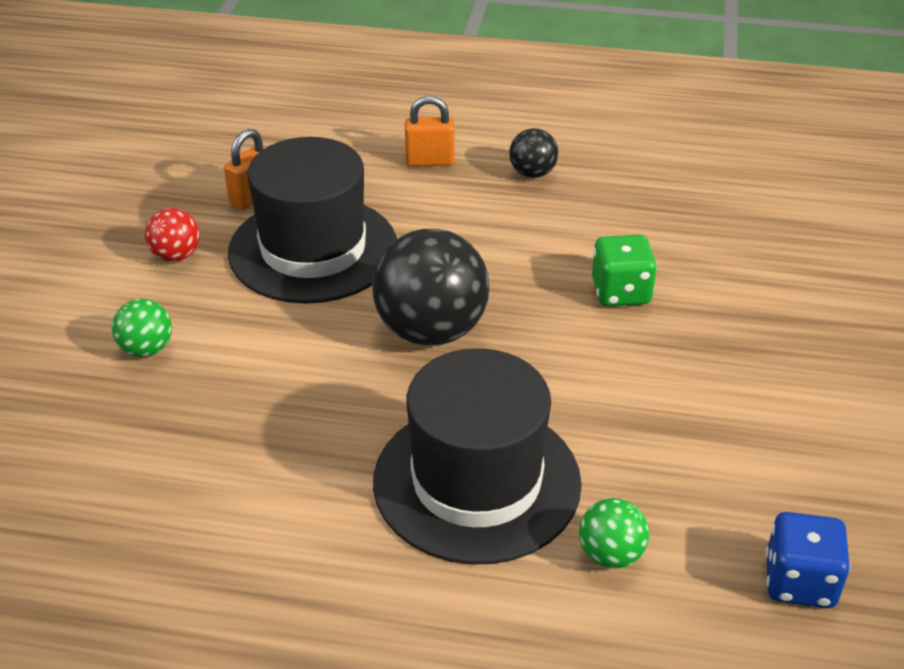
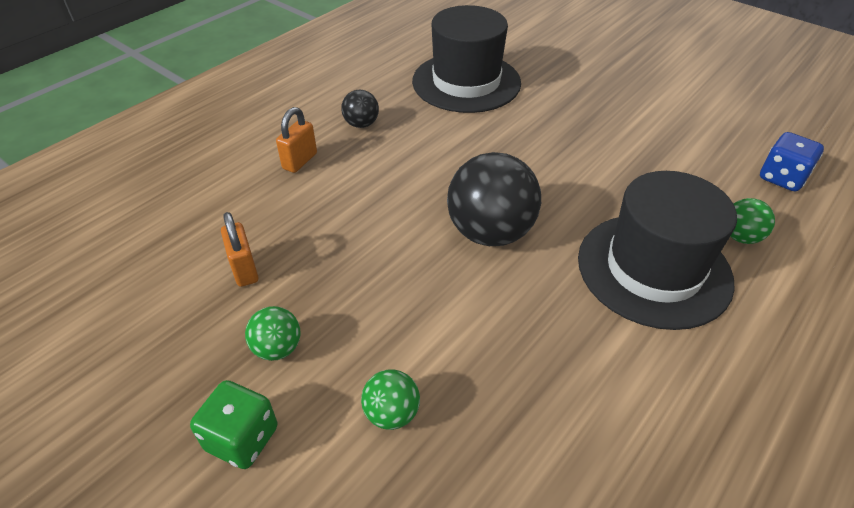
camera: 60 degrees left, 5 degrees up
(176, 256) = (277, 348): red ball -> green ball
(313, 249) = (347, 259): black hat -> black hat (466, 82)
(621, 292) = (511, 139): green dice -> green dice (242, 438)

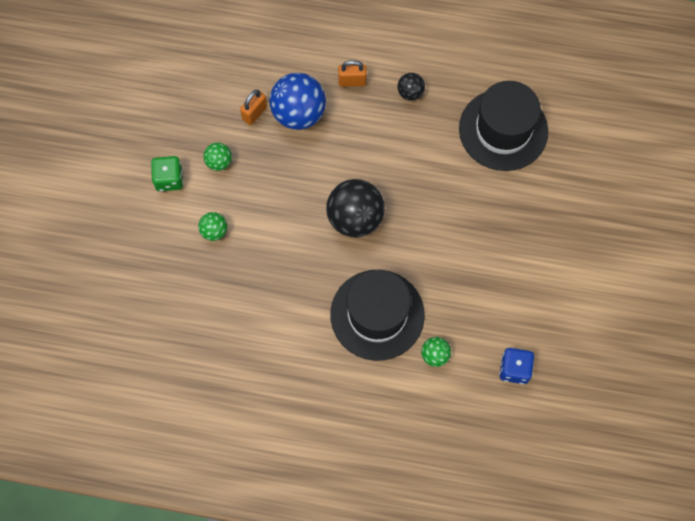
camera: 60 degrees right, 25 degrees up
(292, 224) = (298, 113): none -> blue ball

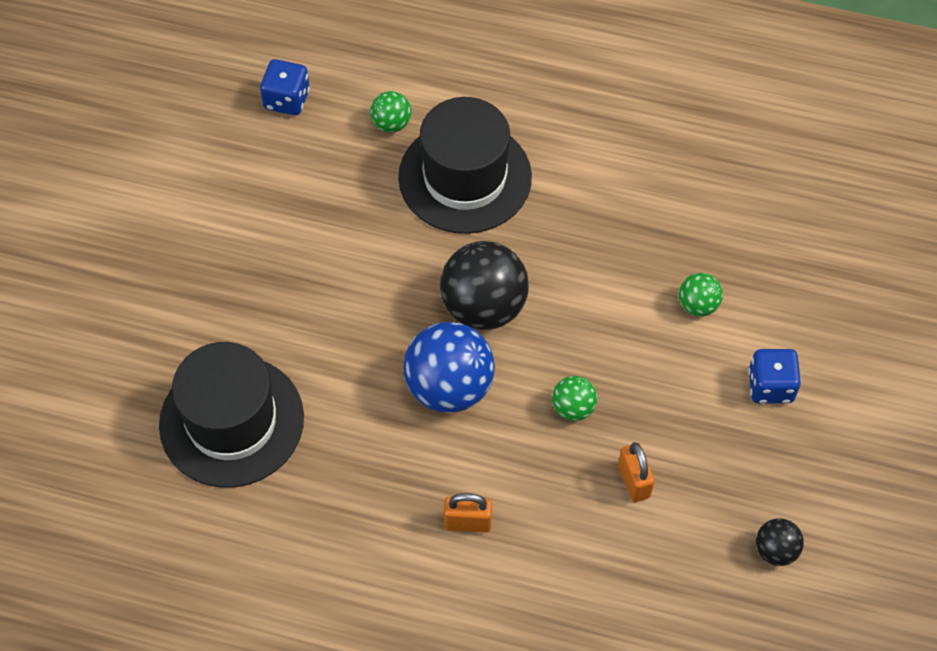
camera: 175 degrees left, 10 degrees down
(169, 179) = (770, 386): green dice -> blue dice
(219, 162) = (692, 407): green ball -> green ball (573, 408)
(254, 113) = (634, 481): orange padlock -> orange padlock turned 60 degrees counterclockwise
(298, 113) = (561, 475): blue ball -> blue ball (449, 387)
(410, 92) = (372, 495): black ball -> black ball (775, 550)

